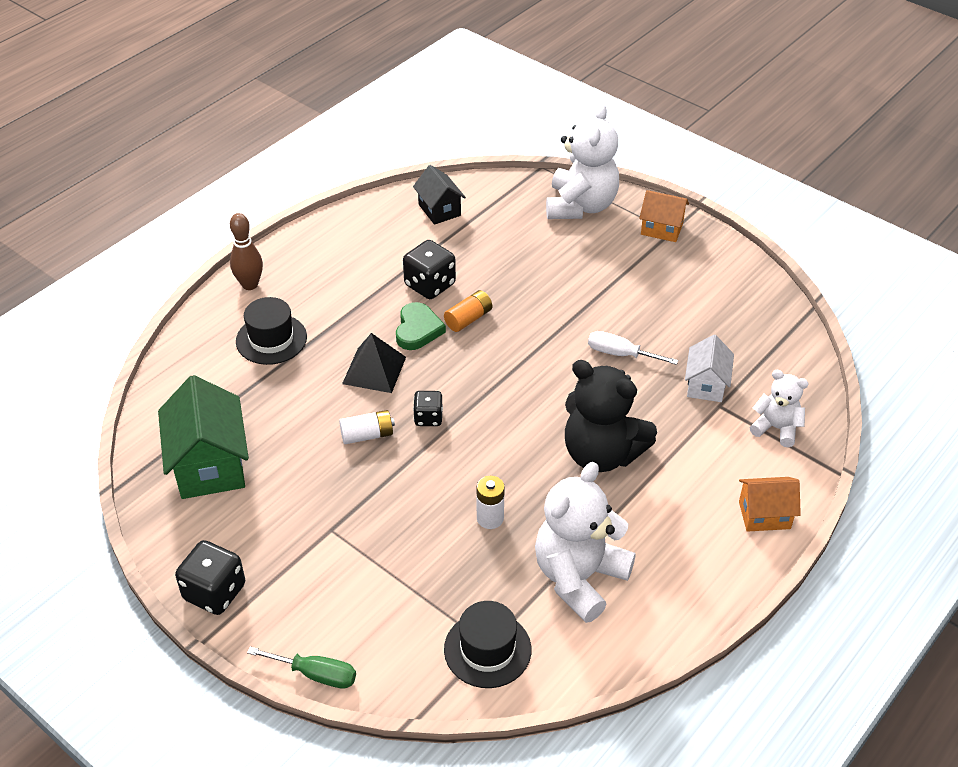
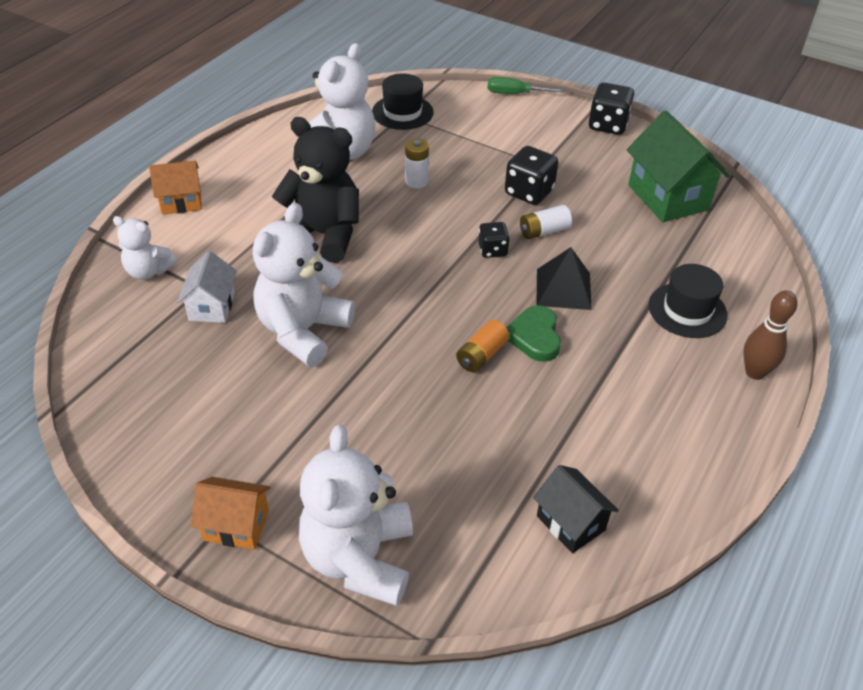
camera: 170 degrees right, 0 degrees up
(430, 285) = (541, 395): black dice -> black dice (529, 192)
(620, 354) = (303, 331): white screwdriver -> white teddy bear

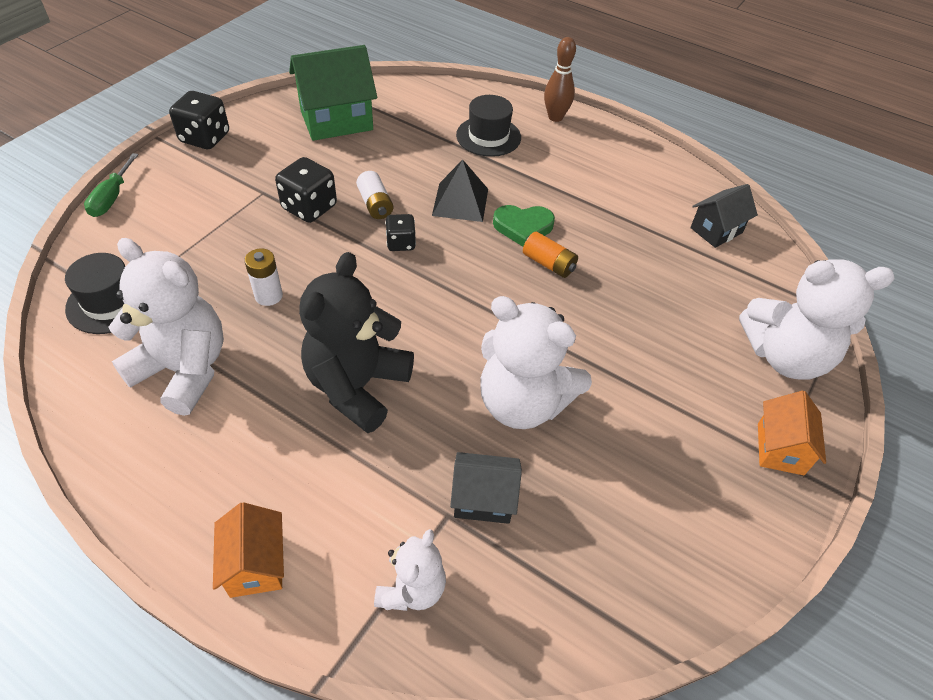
camera: 90 degrees left, 5 degrees up
(212, 306) = (483, 499): white house -> black house

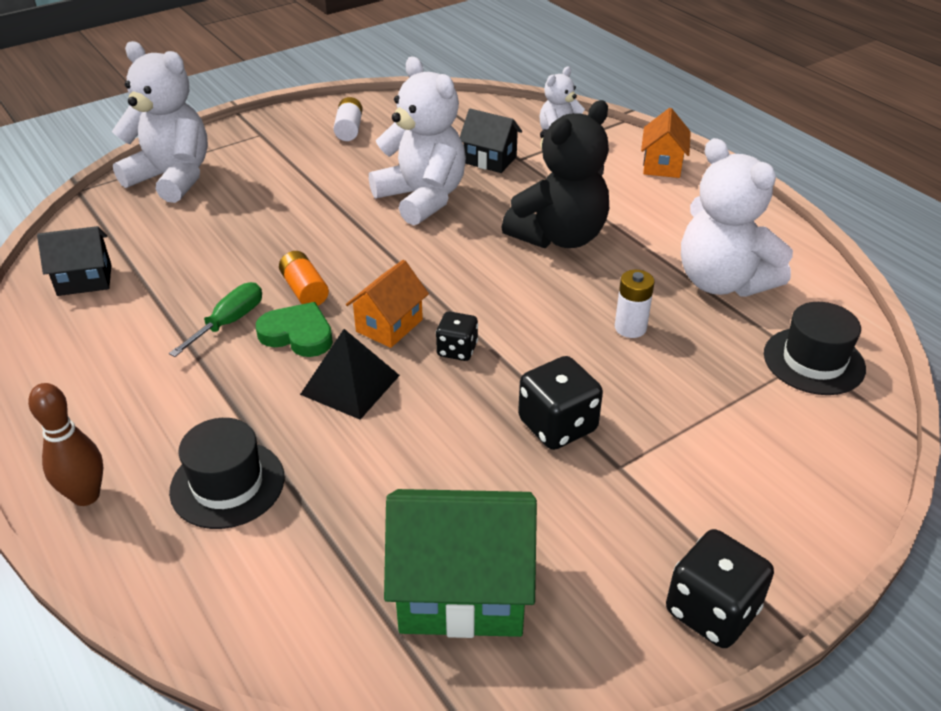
camera: 155 degrees left, 10 degrees down
(112, 198) = (852, 513): green screwdriver -> green screwdriver (229, 322)
(375, 204) = (465, 408): white battery -> white battery (349, 129)
(780, 449) = (252, 138): orange house -> orange house (389, 325)

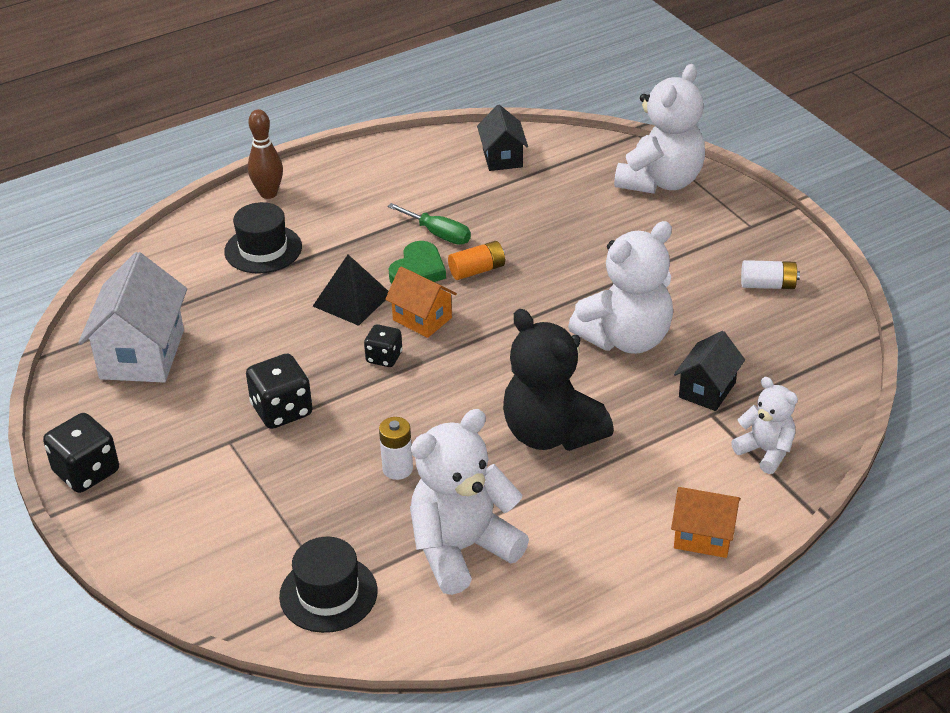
camera: 95 degrees right, 0 degrees up
(462, 591) = (142, 354): green house -> white house

